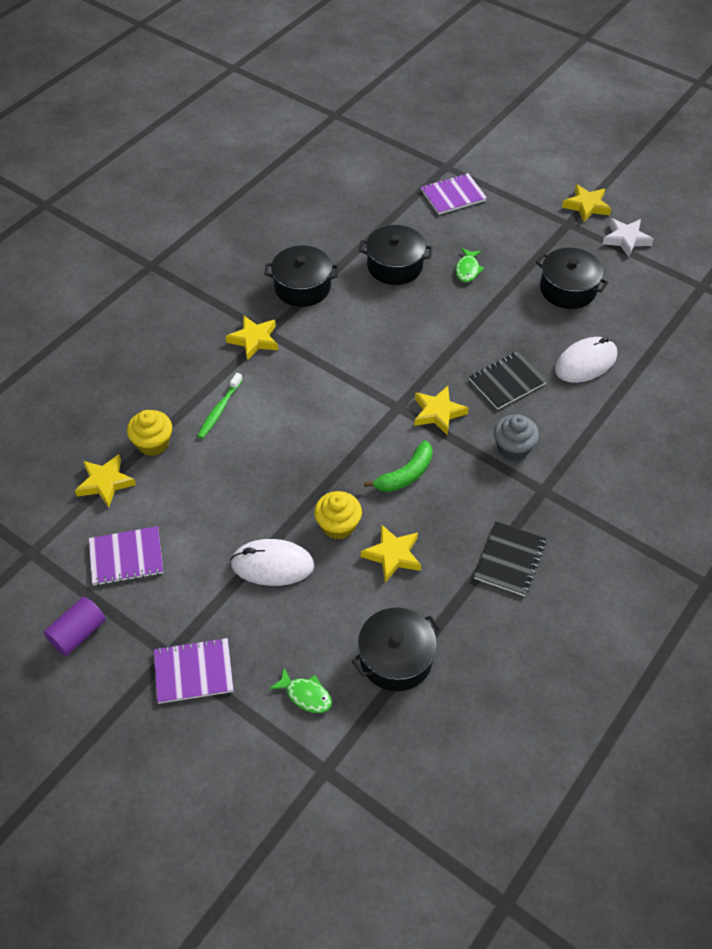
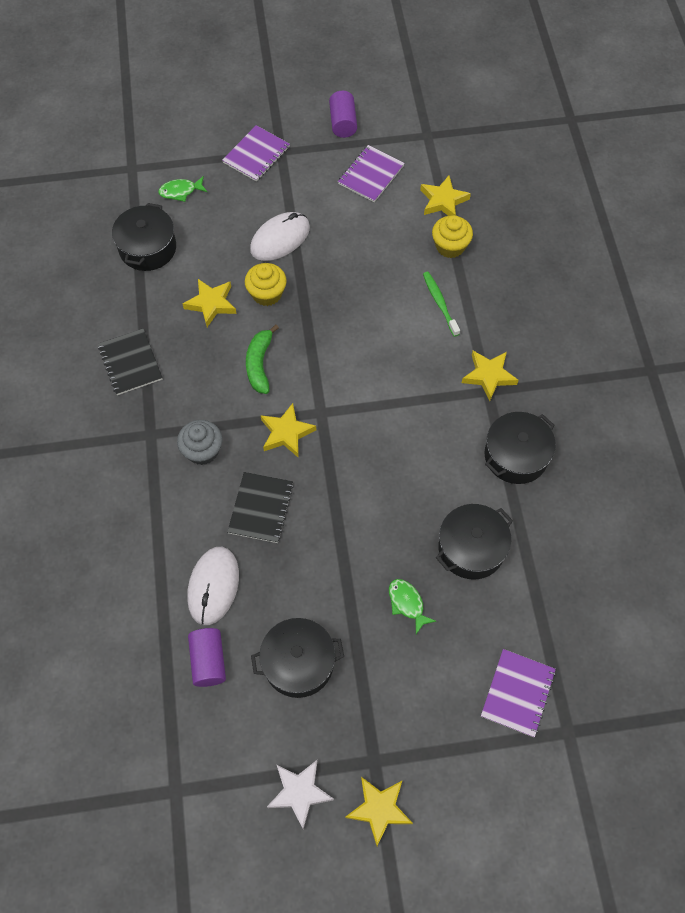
camera: 135 degrees right, 10 degrees up
(626, 328) = (208, 661): none -> purple cylinder

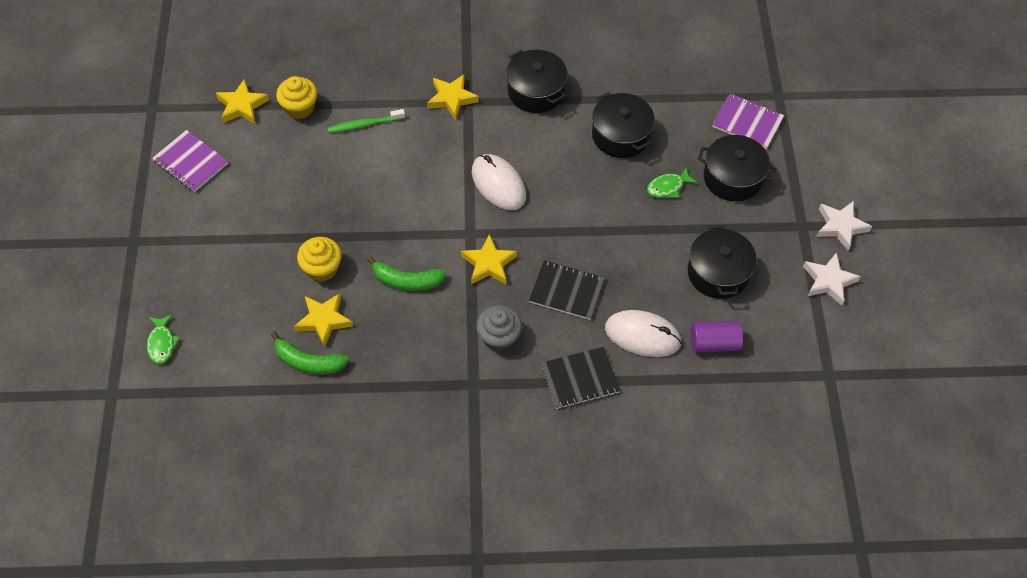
camera: 85 degrees left, 5 degrees down
(130, 363) = (383, 401): black notebook -> black notebook (580, 379)
(147, 248) = (234, 380): black pot -> black pot (732, 178)
(168, 299) = (308, 362): none -> green banana
(256, 155) = (130, 265): purple notebook -> none
(280, 239) = (254, 251): white mouse -> white mouse (498, 184)
(343, 123) = (111, 179): purple cylinder -> none
(379, 809) = (840, 226): yellow star -> white star

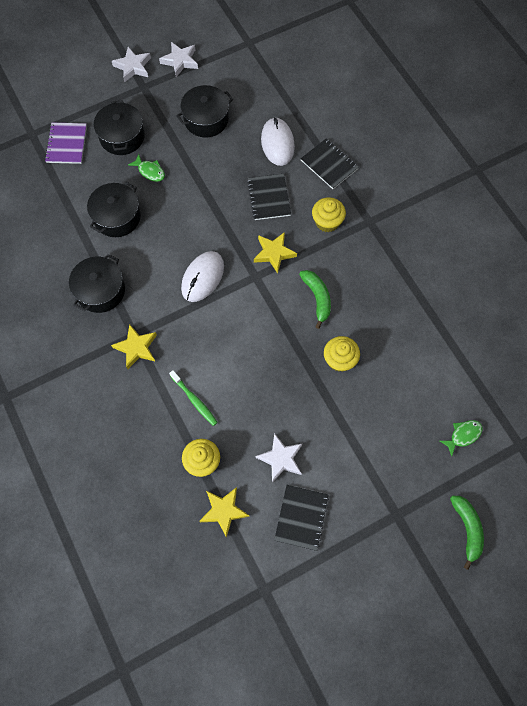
camera: 115 degrees left, 10 degrees up
(191, 162) = (301, 517): purple notebook -> black notebook
(257, 170) = (281, 459): none -> white star
(308, 362) = (415, 328): green banana -> green banana (467, 529)
(324, 320) = (379, 335): yellow star -> none
(499, 337) = (327, 222): grey cupcake -> yellow cupcake
(714, 343) = (260, 104): purple cylinder -> none

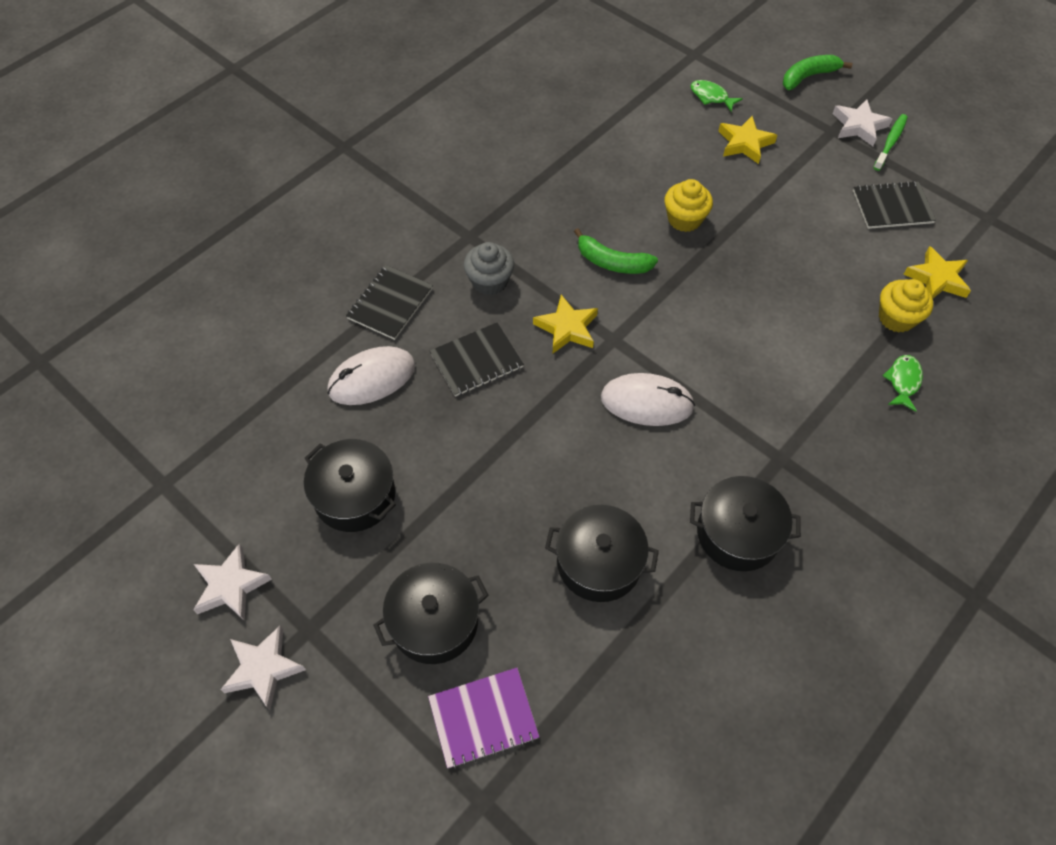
camera: 110 degrees left, 10 degrees down
(136, 348) = (797, 447): yellow star -> yellow star (744, 143)
(150, 171) = (490, 545): green fish -> green fish (903, 381)
(194, 400) = (827, 352): green toothbrush -> green toothbrush (890, 142)
(281, 459) = (840, 242): white star -> white star (859, 126)
(317, 298) = (612, 262): green banana -> green banana turned 120 degrees counterclockwise
(327, 222) = (489, 281): yellow cupcake -> grey cupcake

